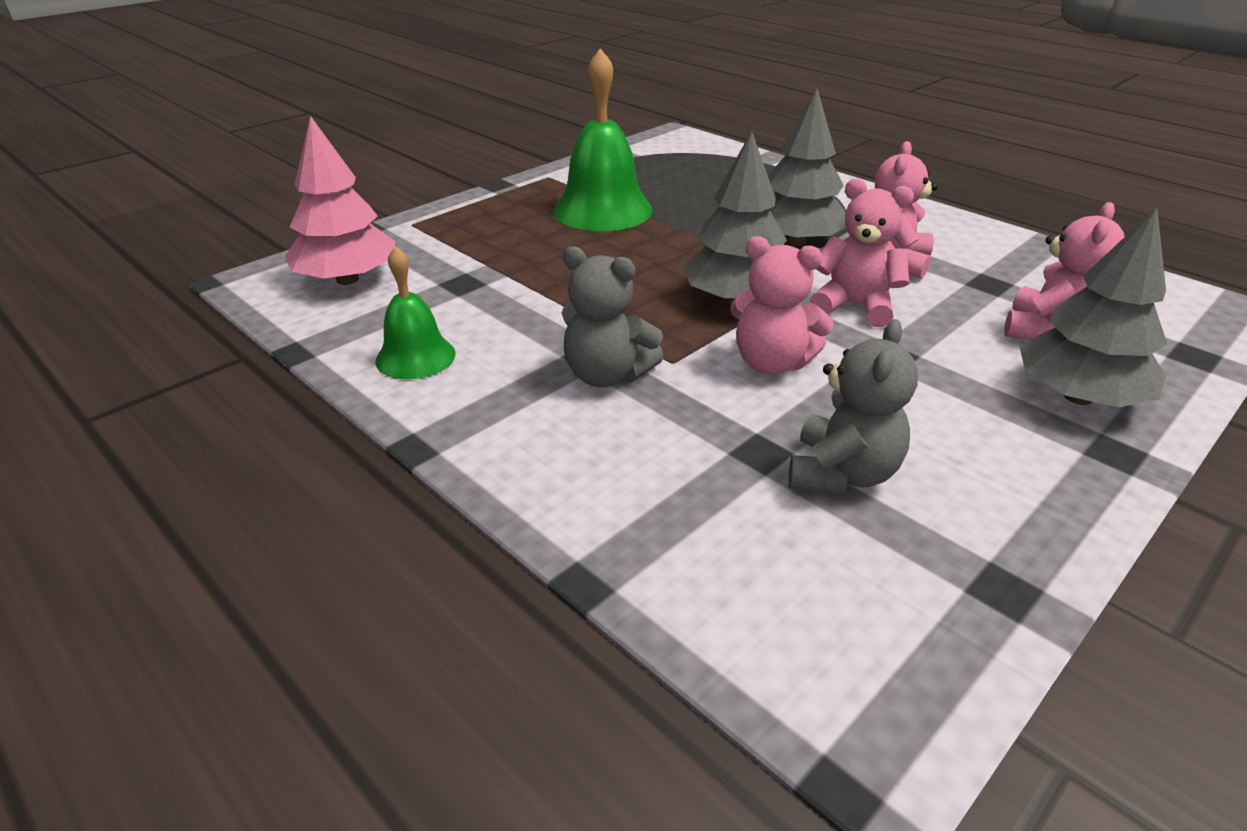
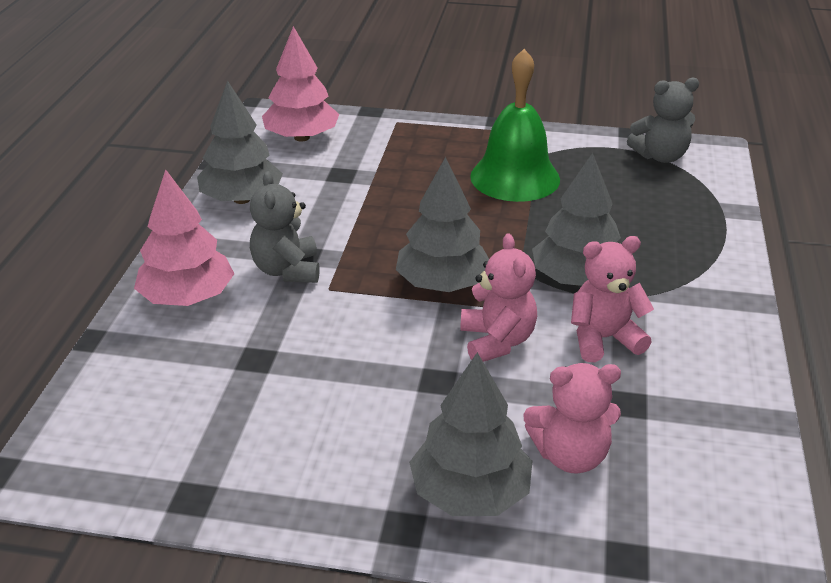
camera: 55 degrees right, 0 degrees up
(415, 357) = (242, 199): green bell -> grey tree
(580, 464) = (187, 298): none -> pink tree
(771, 363) = (368, 329): pink teddy bear -> none
(842, 473) = (260, 399): grey teddy bear -> grey teddy bear (660, 156)

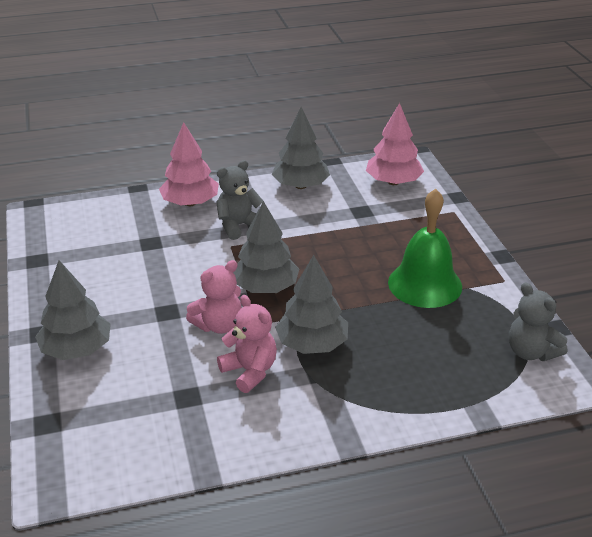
camera: 65 degrees right, 0 degrees up
(570, 455) = (124, 381): pink teddy bear -> none

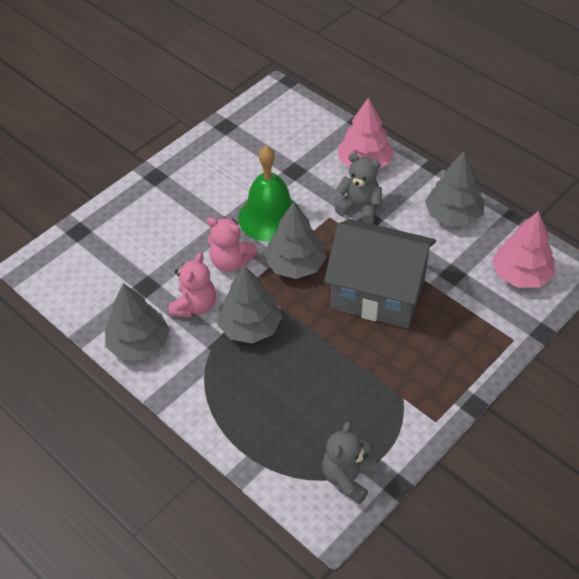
camera: 60 degrees right, 15 degrees up
(76, 349) = (152, 203): grey tree -> grey tree (139, 344)
(345, 255) = (378, 293): none -> grey house
(425, 284) = (383, 365): green bell -> green bell (270, 217)

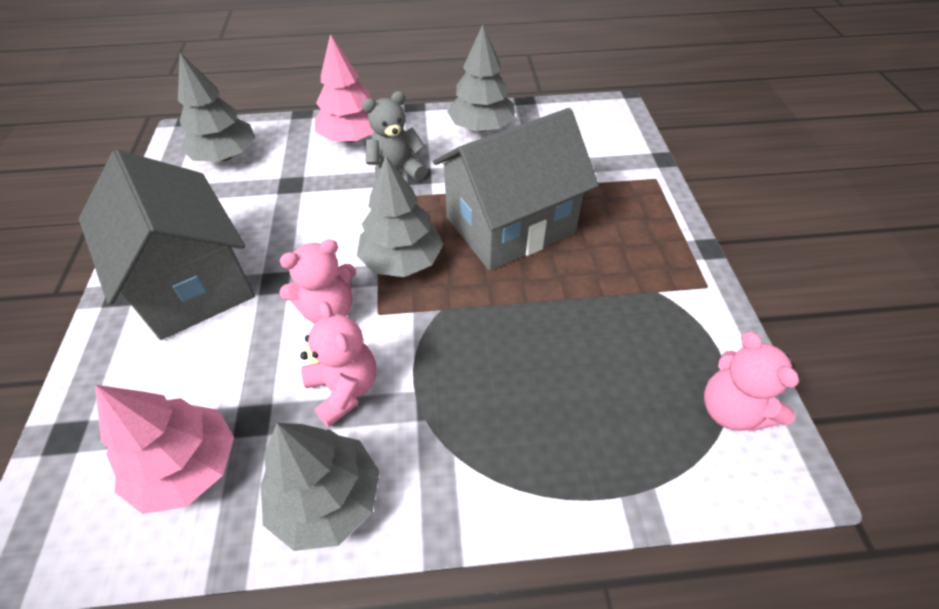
camera: 50 degrees left, 0 degrees up
(189, 195) = (192, 282): none -> grey house
(250, 326) = (436, 355): grey tree -> grey tree (225, 156)
(270, 217) = (317, 238): green bell -> none
(348, 478) = (731, 410): grey teddy bear -> pink teddy bear
(521, 274) = (590, 132): pink tree -> pink tree (187, 467)

